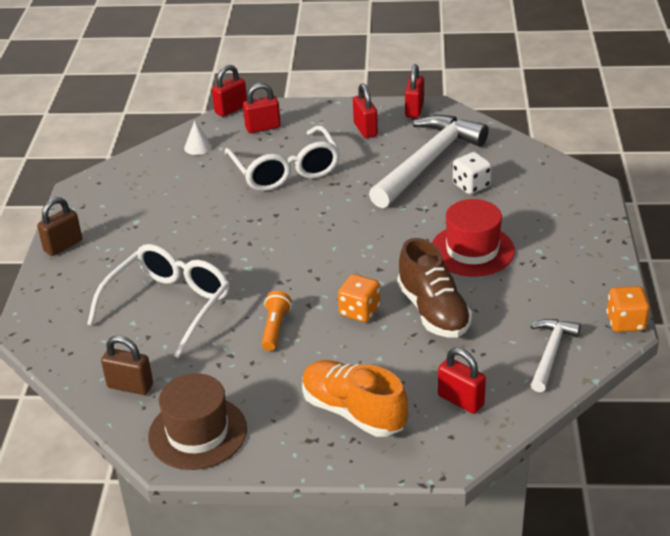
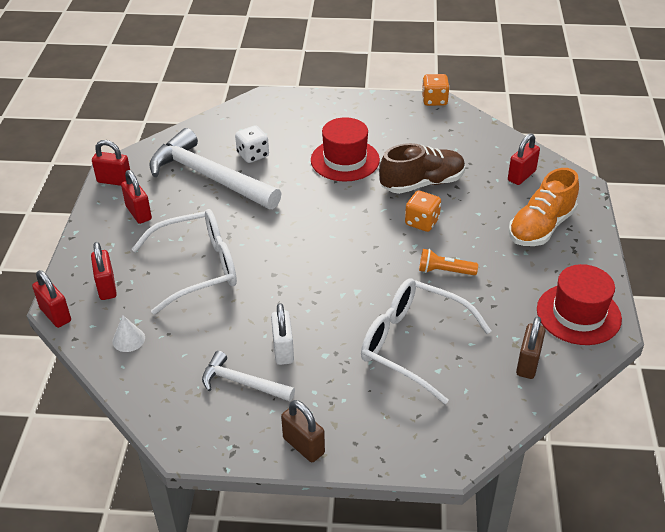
camera: 90 degrees left, 5 degrees up
(174, 227) = (283, 350): none -> white padlock
(197, 433) = (578, 314): brown hat -> red hat
(365, 129) = (139, 213): red padlock -> red padlock turned 75 degrees clockwise
(550, 353) = (468, 134): white hammer -> white hammer (242, 383)

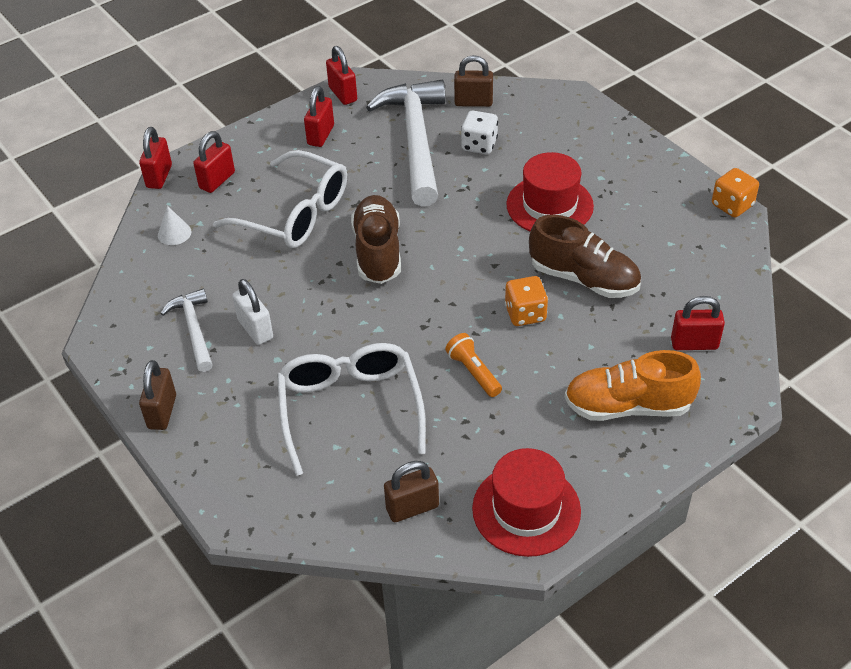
camera: 50 degrees right, 5 degrees up
(211, 135) = (473, 102): none -> brown padlock
(283, 350) = (255, 329): white padlock -> white padlock turned 75 degrees counterclockwise
(287, 251) = (378, 252): none -> brown shoe

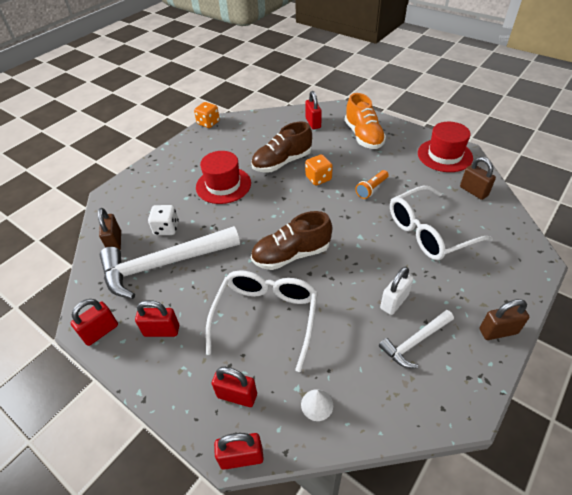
camera: 105 degrees left, 0 degrees up
(584, 279) = (282, 162): brown shoe -> brown shoe turned 135 degrees counterclockwise

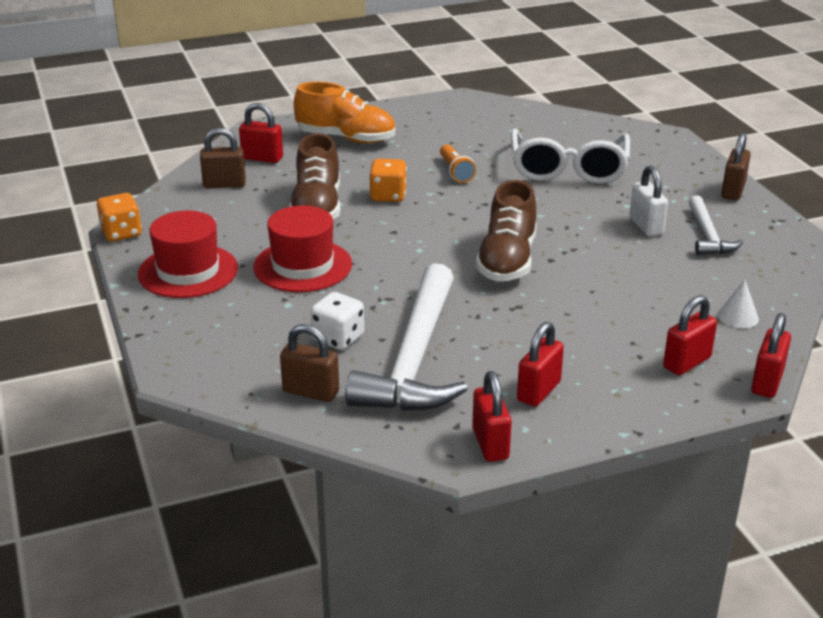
camera: 60 degrees left, 15 degrees down
(266, 316) = (590, 309): white glasses -> none
(444, 155) = (456, 110): red hat -> red hat (188, 271)
(473, 191) = (536, 121): brown padlock -> brown padlock (224, 184)

